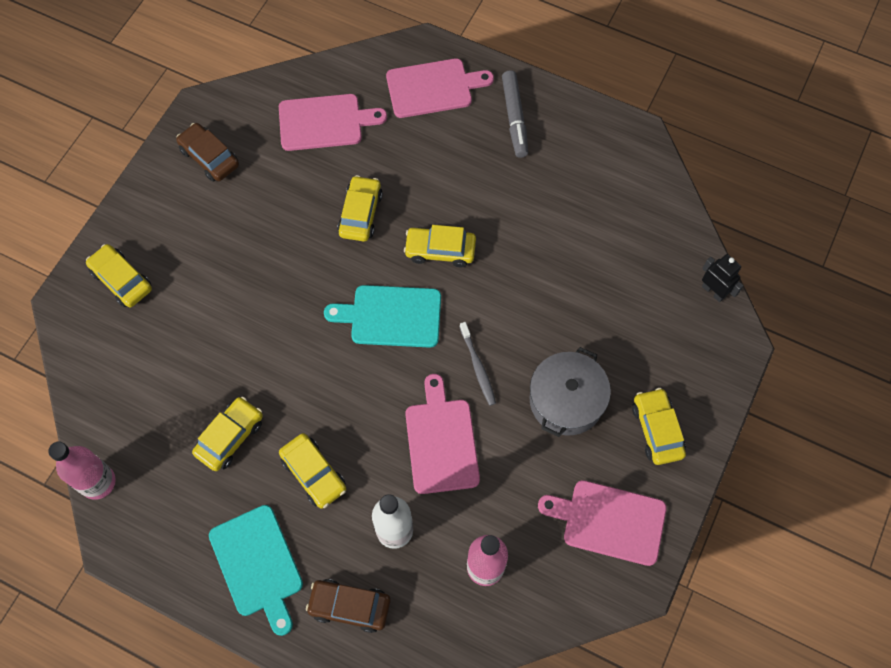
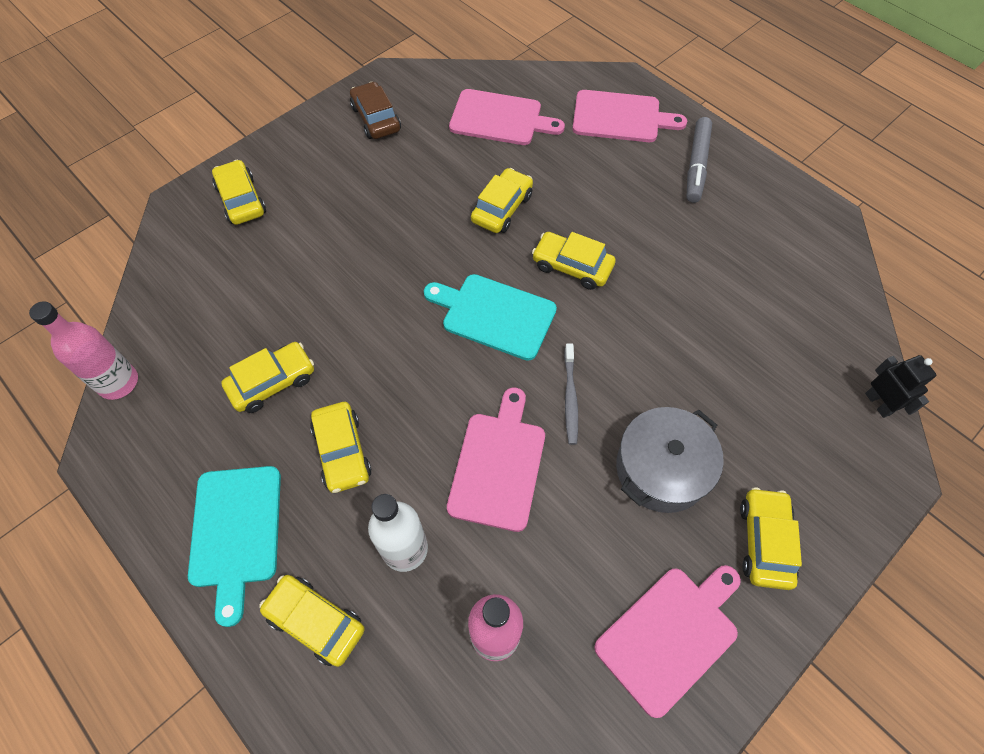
camera: 20 degrees right, 5 degrees down
(349, 606) = (315, 621): brown car -> yellow car
(609, 521) = (670, 635): pink cutting board -> pink cutting board turned 105 degrees clockwise

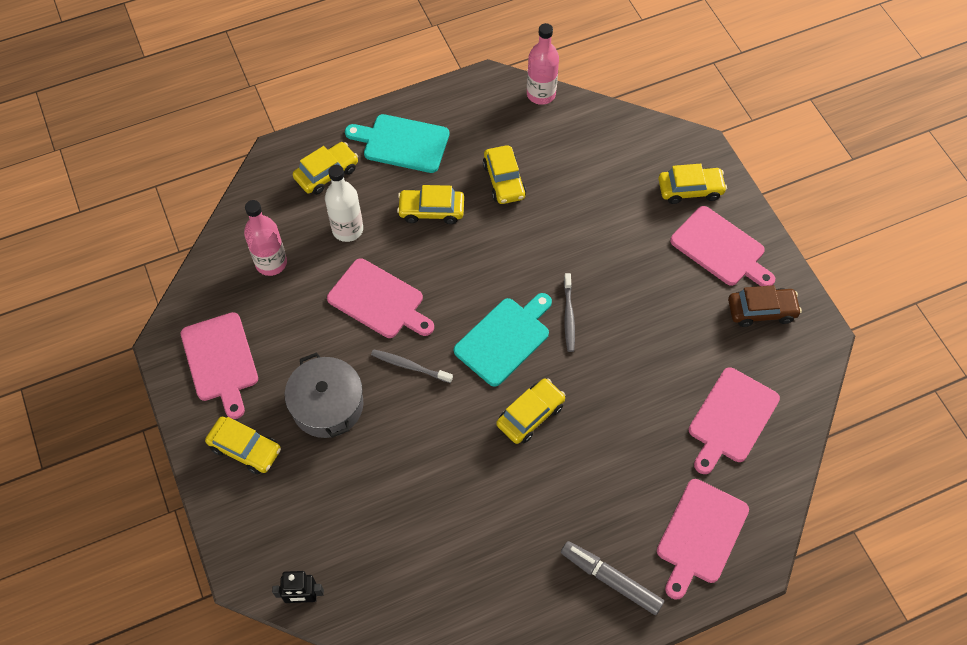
camera: 110 degrees right, 0 degrees up
(312, 161) = (720, 248): none -> pink cutting board
(442, 265) = (568, 316): none -> grey toothbrush
(502, 208) = (615, 382): yellow car -> none

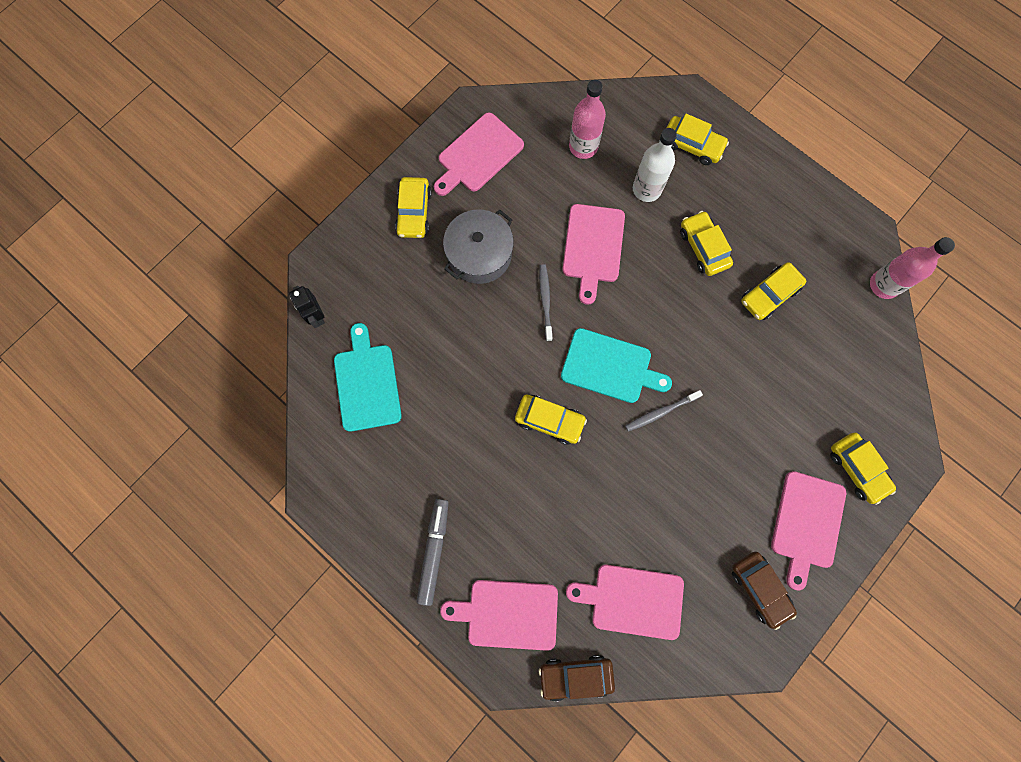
camera: 65 degrees right, 15 degrees up
(402, 143) = (758, 190): turquoise cutting board -> turquoise cutting board (367, 383)
(781, 499) = (575, 676): none -> brown car

